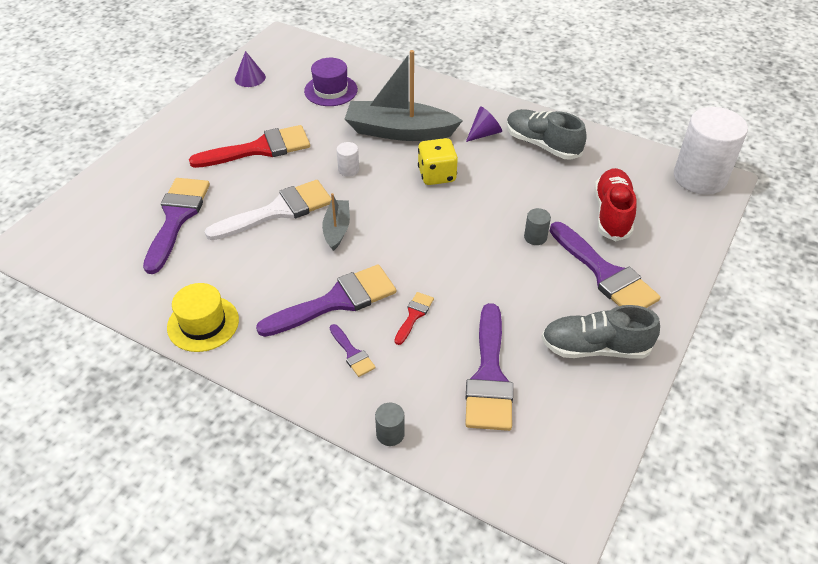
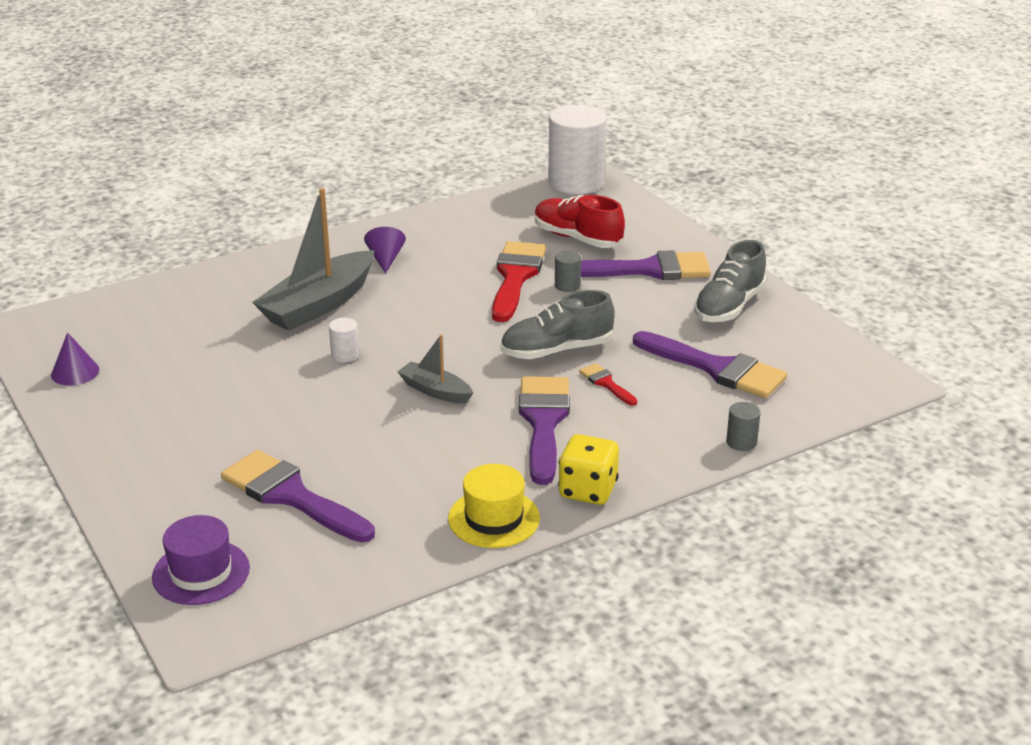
camera: 60 degrees left, 15 degrees down
(260, 149) = (232, 403): red brush -> red brush (515, 277)
(278, 211) = (361, 420): white brush -> none
(331, 90) = (183, 324): purple hat -> purple hat (201, 572)
(352, 353) = (624, 434): purple brush -> none
(437, 175) = (418, 306): yellow dice -> yellow dice (588, 490)
(542, 145) = (441, 236): grey shoe -> grey shoe (556, 350)

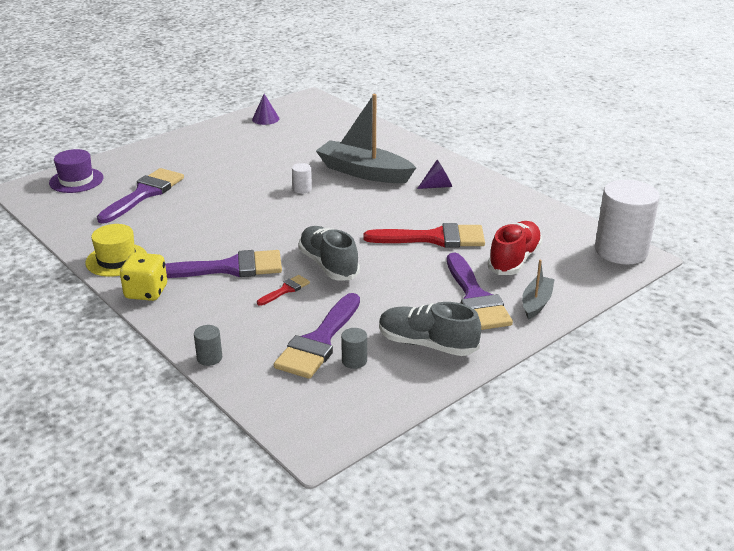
camera: 80 degrees right, 0 degrees up
(435, 391) = (264, 224): grey boat -> grey boat (536, 303)
(567, 285) = (430, 261): grey cylinder -> grey cylinder (354, 361)

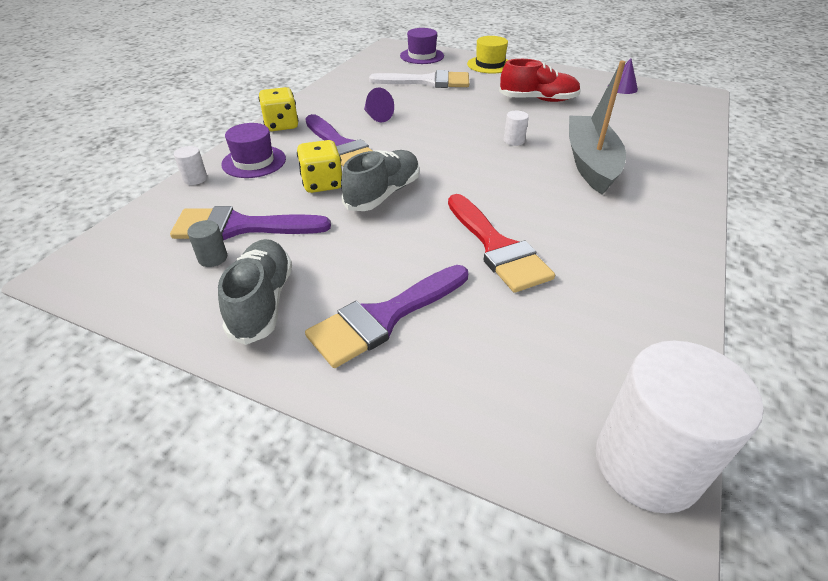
camera: 65 degrees right, 10 degrees up
(116, 260) = (321, 101): yellow hat -> yellow hat (490, 65)
(144, 194) = (428, 82): purple brush -> white brush
(209, 319) = (254, 162): none -> purple hat
(209, 358) = (195, 179): grey cylinder -> white cylinder
(286, 290) = (322, 184): red brush -> yellow dice
(438, 186) = (623, 218): purple cone -> purple cone (377, 117)
(514, 260) = (505, 331): red shoe -> red shoe (538, 100)
(536, 303) = (407, 383): grey boat -> none

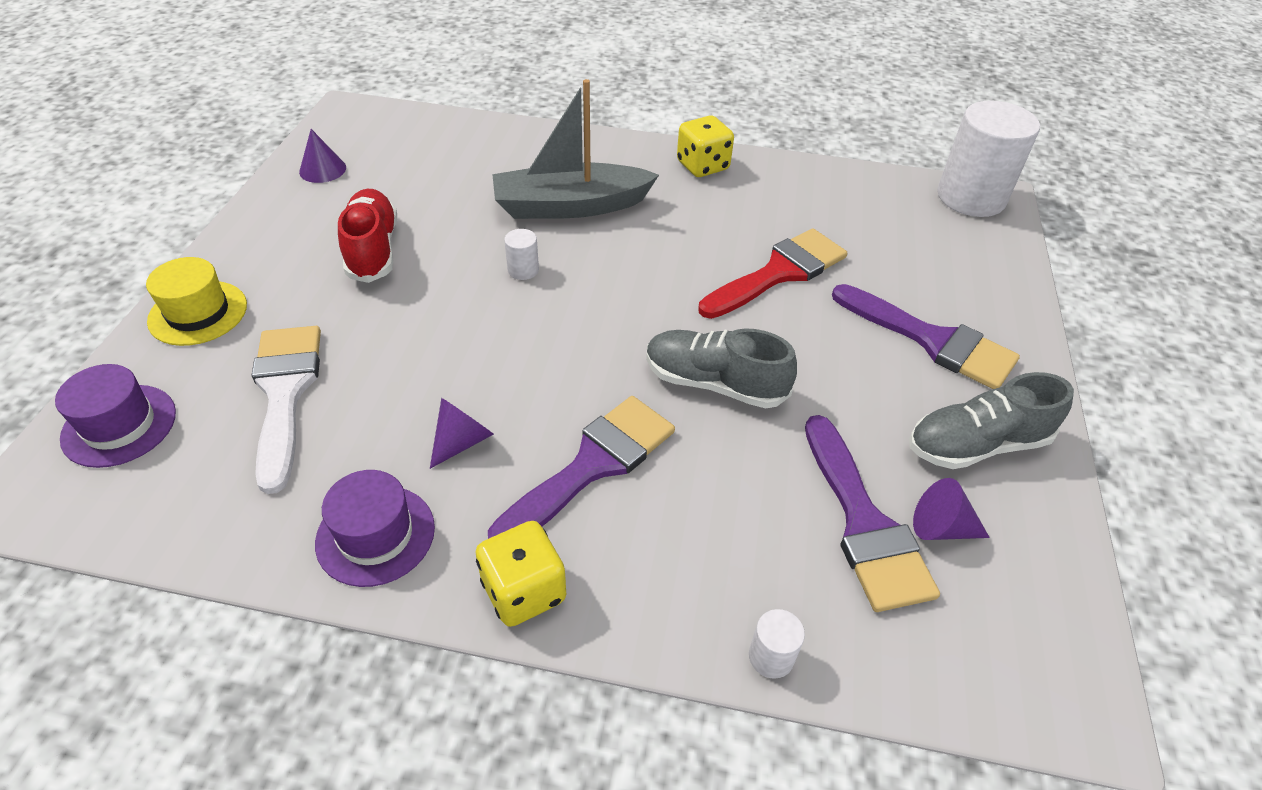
camera: 105 degrees left, 5 degrees up
(213, 258) = (941, 528): grey cylinder -> purple cone
(254, 162) = (681, 582): purple hat -> purple hat (375, 535)
(322, 184) = (715, 459): yellow dice -> yellow dice (702, 166)

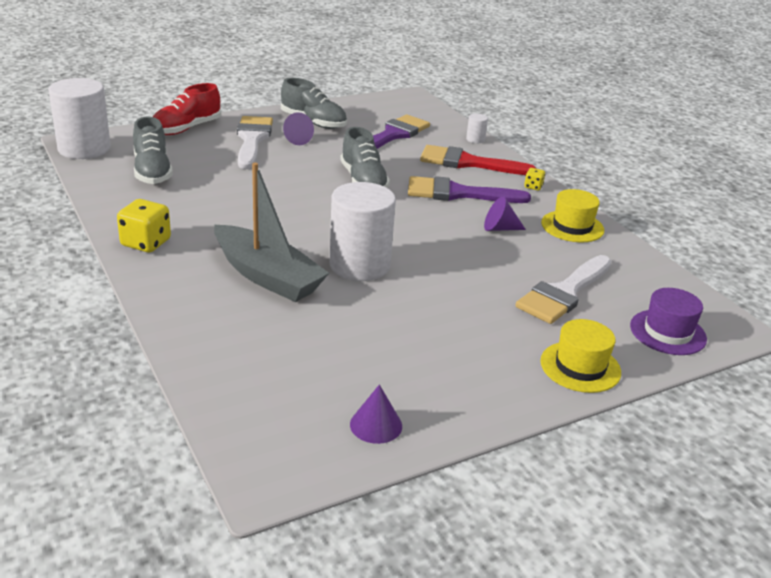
camera: 130 degrees left, 15 degrees down
(372, 250) = (426, 333): red shoe -> red shoe (186, 129)
(375, 535) = (572, 226): purple hat -> yellow hat
(523, 270) = (359, 265): white cylinder -> white cylinder, size x2.46
(524, 591) = (533, 187): yellow dice -> yellow dice, size x0.51
(779, 272) = (246, 186): red brush -> red brush (468, 163)
(871, 222) = (152, 171): none -> grey shoe
(932, 340) = (252, 139): purple brush -> white brush
(941, 528) = (371, 123): purple cone -> purple cone (296, 139)

